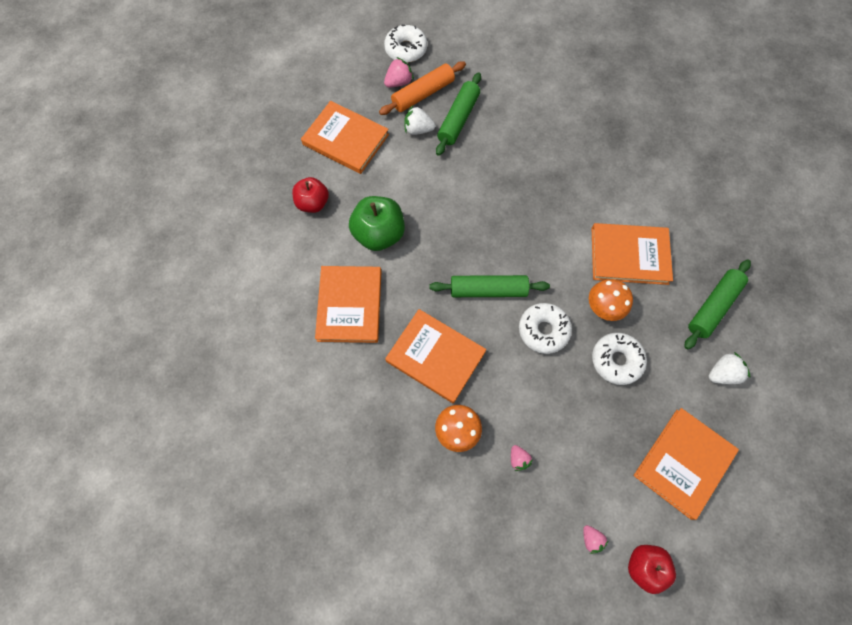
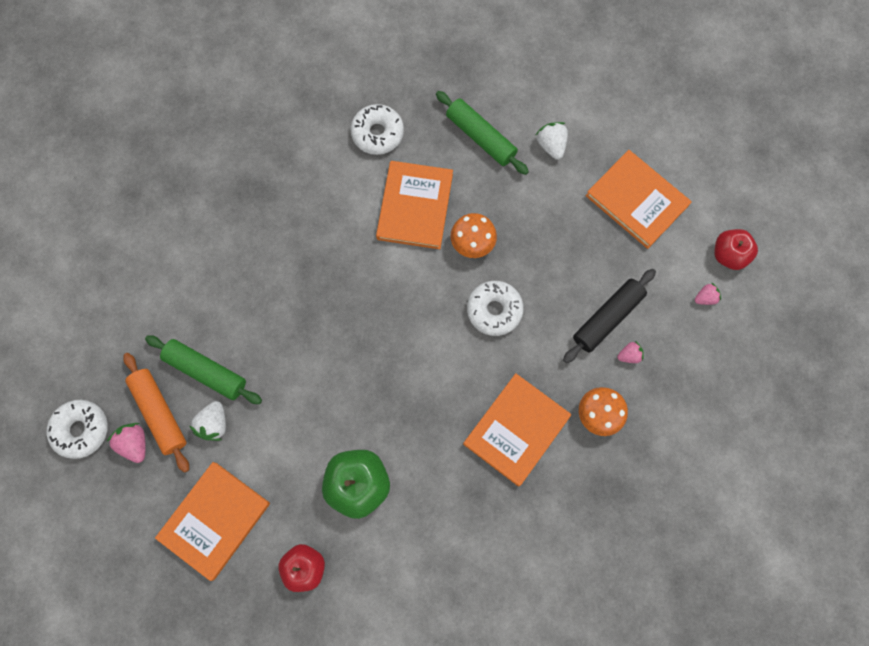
camera: 85 degrees left, 5 degrees up
(350, 305) = (448, 525): orange book -> none
(488, 290) = (442, 363): green rolling pin -> none
(553, 436) = (607, 318): none -> black rolling pin
(616, 360) = (532, 242): white donut -> white donut (377, 133)

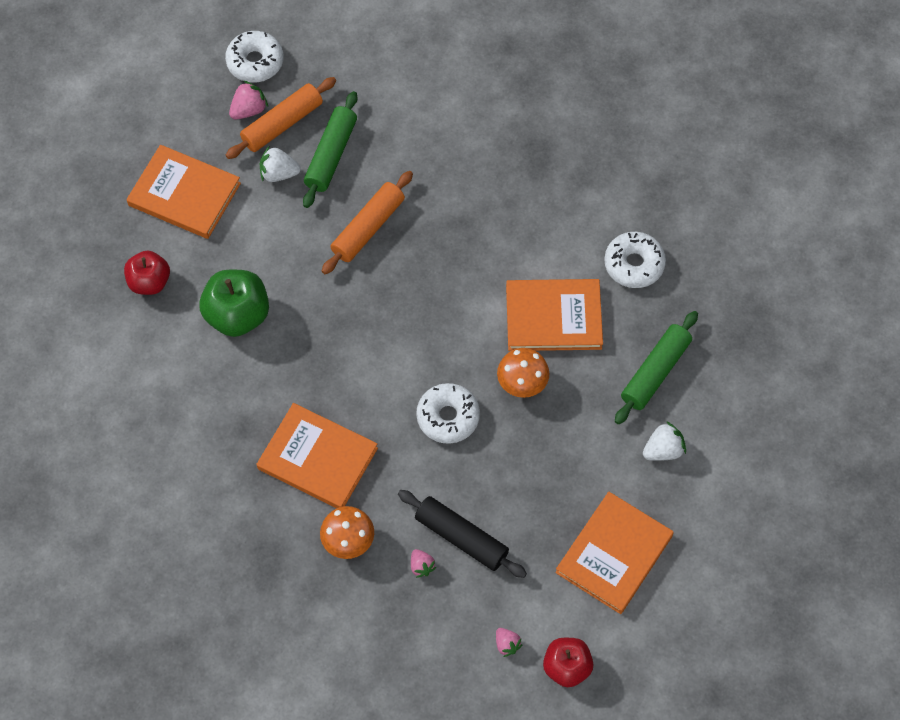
camera: 80 degrees right, 10 degrees down
(292, 349) = (368, 228): none -> orange rolling pin

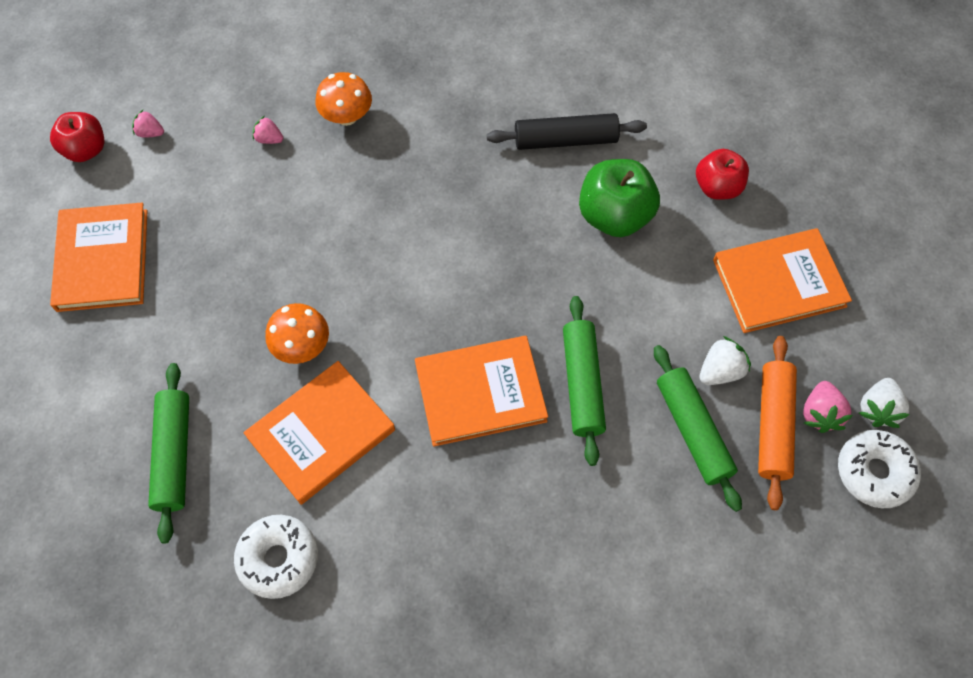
camera: 140 degrees right, 0 degrees up
(317, 459) = (430, 155): orange book -> orange book (480, 392)
(368, 228) = (582, 384): orange rolling pin -> green rolling pin
(448, 417) = (347, 266): white donut -> none
(461, 537) = (252, 181): black rolling pin -> black rolling pin (565, 140)
(663, 450) = (115, 383): white strawberry -> white strawberry (877, 409)

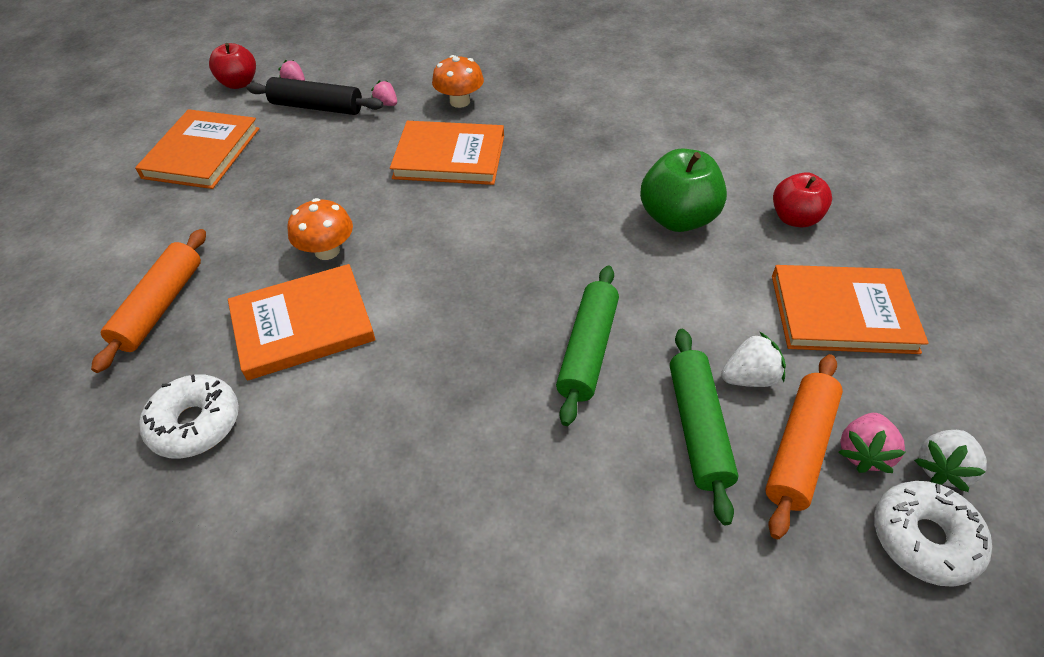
camera: 20 degrees right, 15 degrees down
(174, 455) = (160, 306): green rolling pin -> orange rolling pin
(480, 392) = (477, 330): orange book -> orange book (449, 157)
(565, 140) = (651, 154): black rolling pin -> black rolling pin (317, 107)

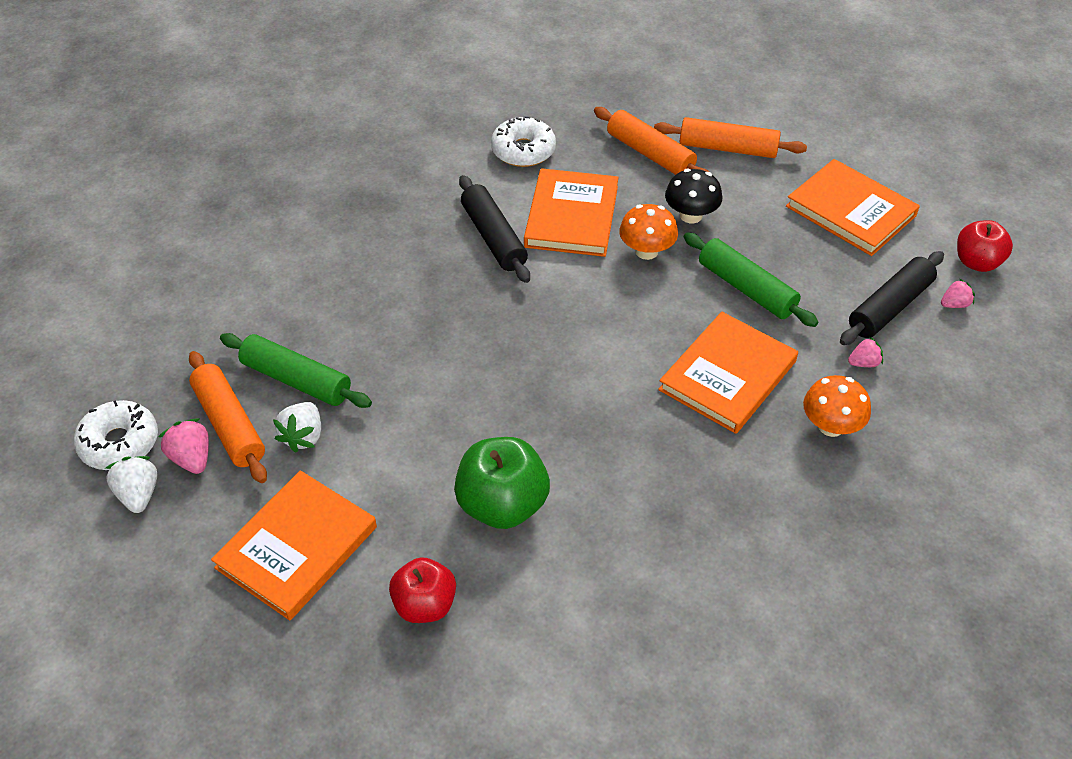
camera: 120 degrees right, 0 degrees up
(128, 253) = (727, 148): none -> orange rolling pin
(256, 241) = (691, 215): none -> black mushroom
(374, 374) = (493, 237): none -> black rolling pin
(587, 350) = (413, 356): green rolling pin -> green rolling pin (746, 288)

